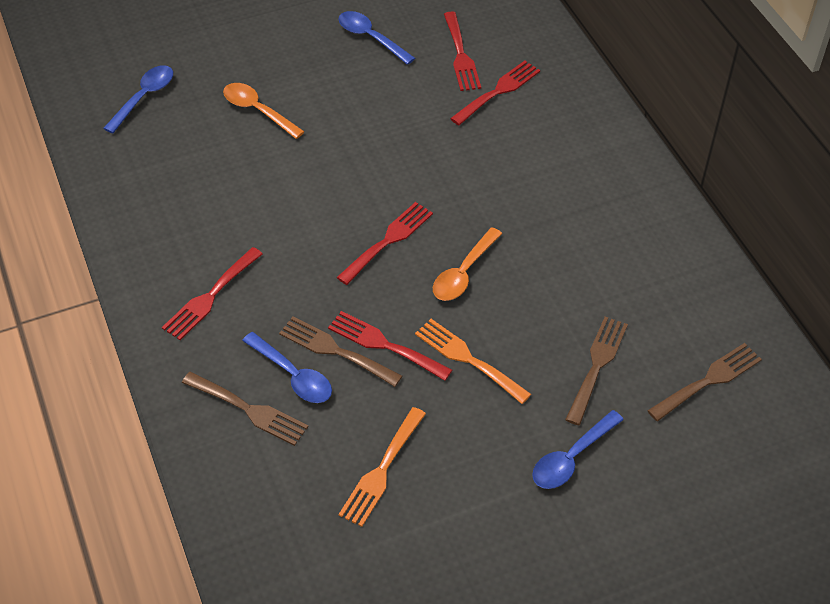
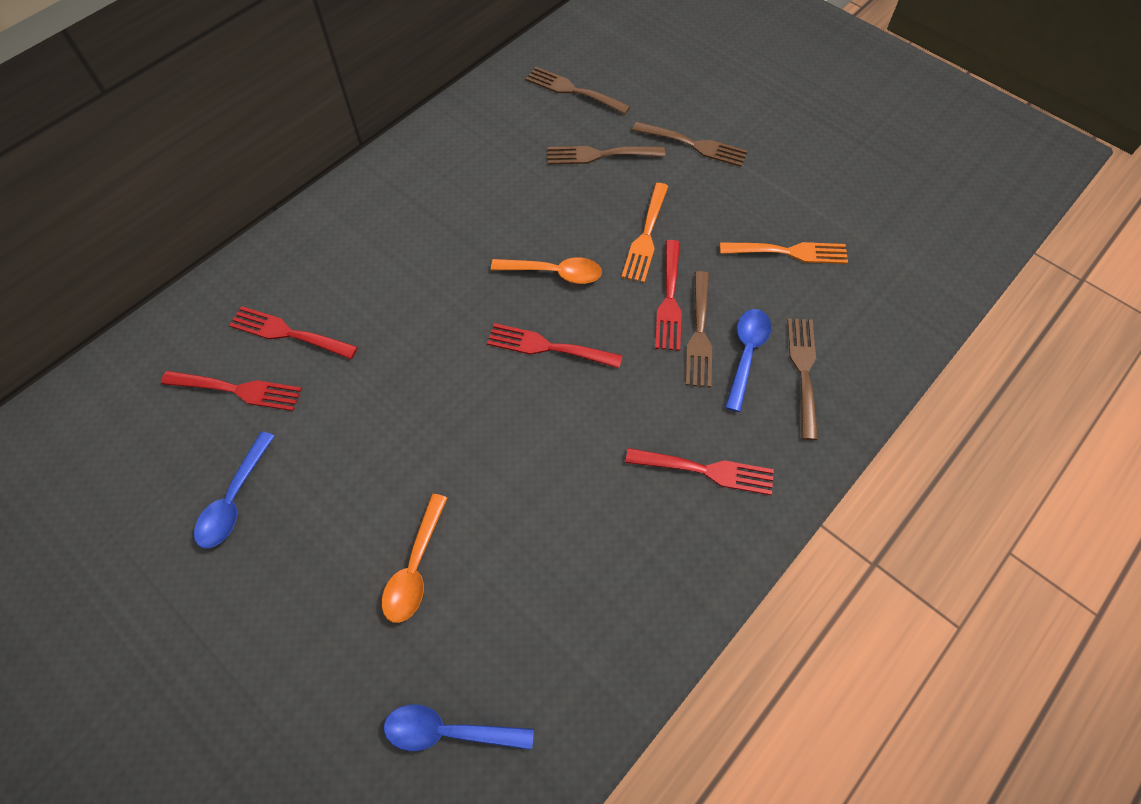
camera: 115 degrees left, 10 degrees up
(461, 55) = (238, 390): red fork -> red fork turned 45 degrees clockwise
(571, 458) = (694, 145): blue spoon -> brown fork

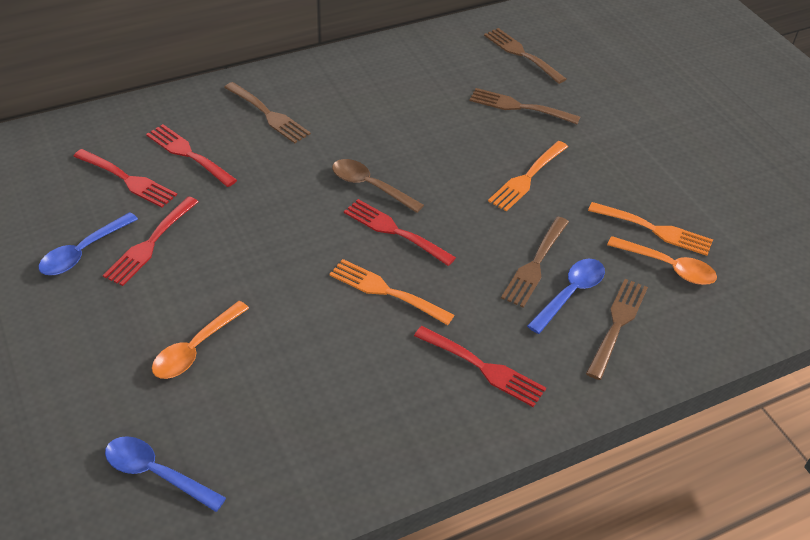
camera: 20 degrees right, 15 degrees down
(498, 303) = (370, 186): none -> brown spoon
(554, 273) = (430, 180): orange spoon -> orange spoon (668, 267)
(573, 421) = (385, 291): none -> orange fork
(669, 300) = (522, 231): red fork -> red fork (150, 244)
(694, 145) = (610, 124): brown fork -> brown fork (269, 115)

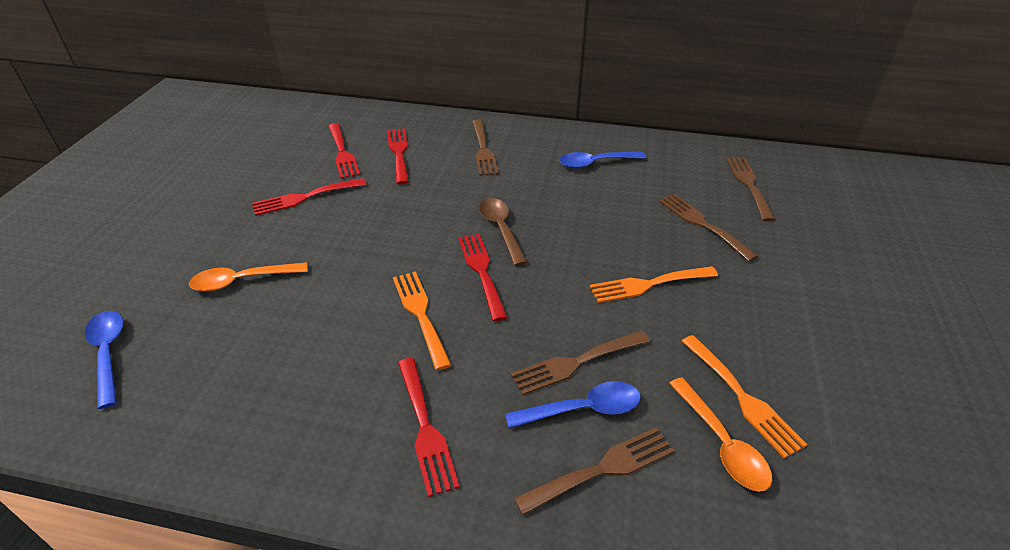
camera: 40 degrees right, 5 degrees down
(83, 252) = (261, 184): blue spoon -> blue spoon (595, 163)

